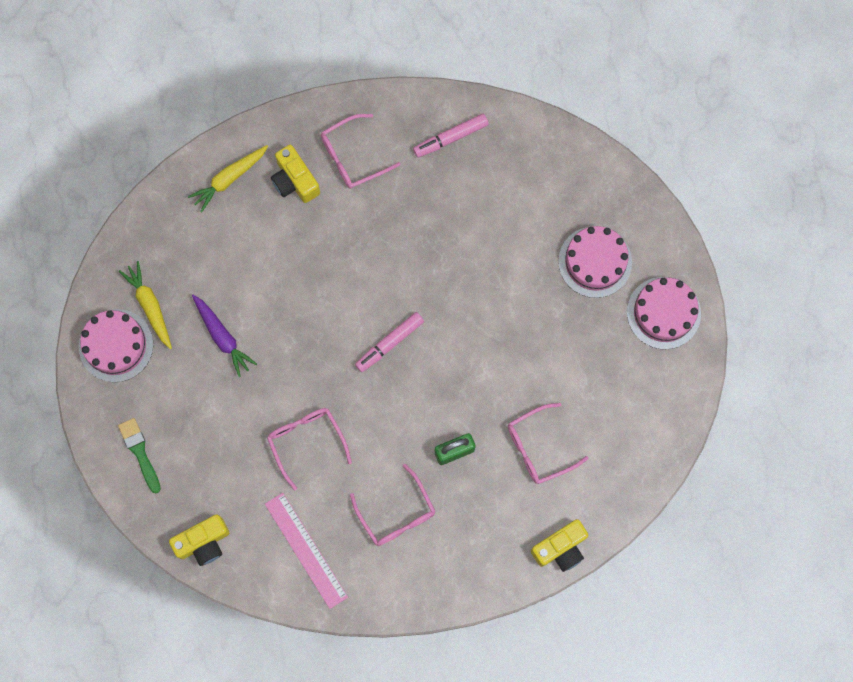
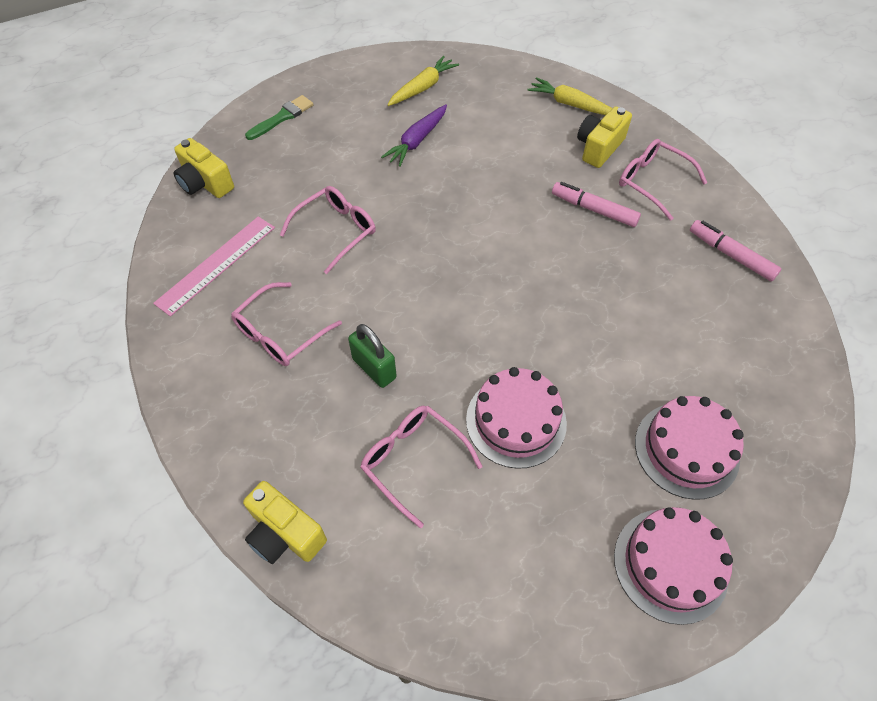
camera: 70 degrees right, 20 degrees down
(116, 345) = (376, 77): pink cake -> pink cake (516, 421)
(389, 343) = (473, 269): pink marker -> pink marker (593, 209)

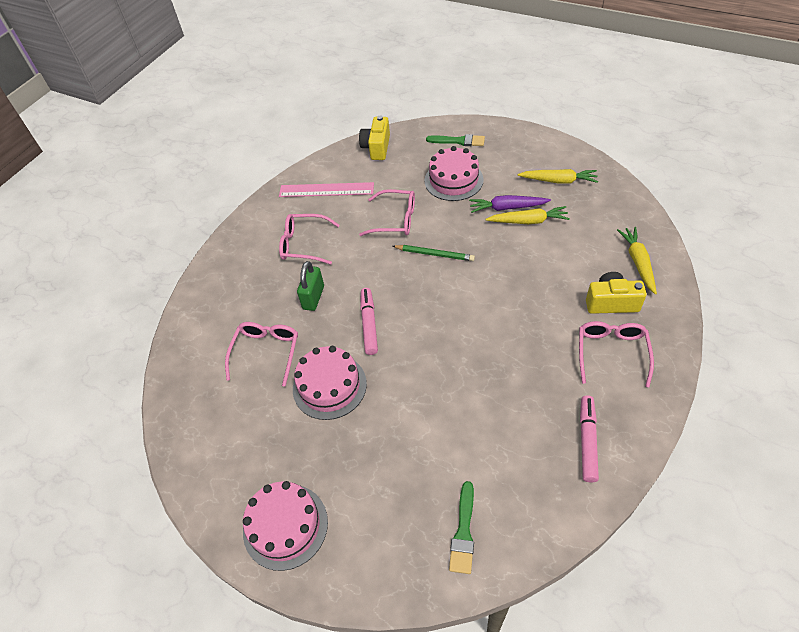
camera: 60 degrees right, 5 degrees down
(285, 533) = (187, 325): yellow camera -> none
(420, 229) = (434, 254): none -> green pencil
(451, 137) = (528, 221): none -> yellow carrot
(593, 209) = (544, 332): pink marker -> pink marker (369, 324)
(686, 450) = (379, 494): pink cake -> pink cake (453, 180)
(769, 402) = (463, 532): none -> green brush

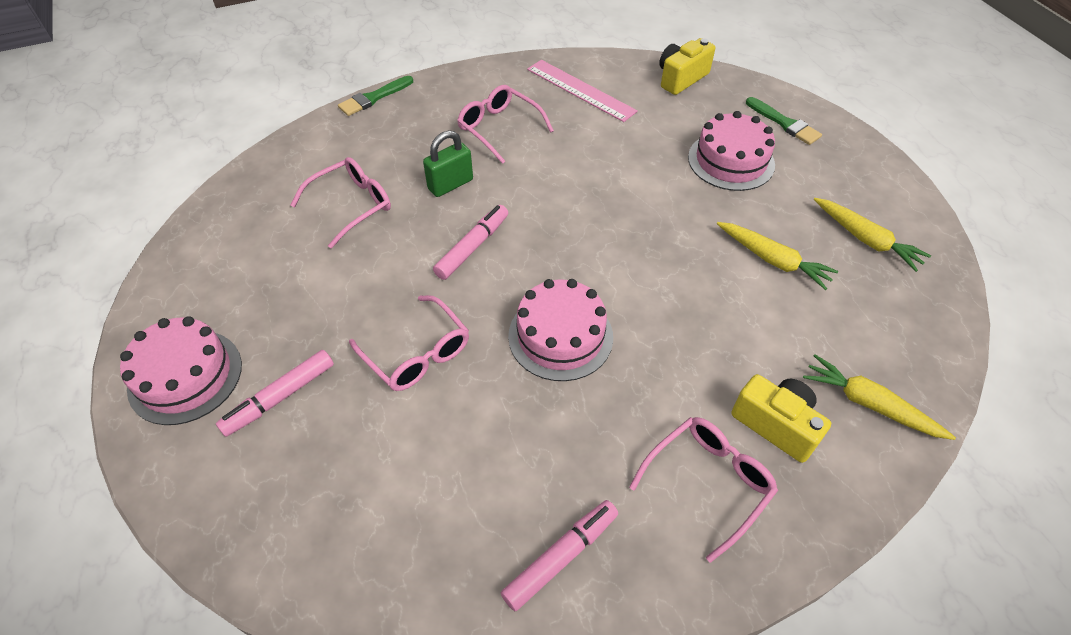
camera: 35 degrees right, 0 degrees up
(329, 386) = (368, 278): pink cake -> pink cake (560, 336)
(358, 489) = (280, 397): none -> pink marker
(395, 220) = (618, 162): pink glasses -> pink glasses (417, 353)
(434, 254) = (620, 224): green pencil -> none
(463, 532) = (321, 530): green brush -> green brush (374, 98)
(507, 208) = (762, 229): purple carrot -> none
(638, 262) = (869, 404): yellow carrot -> yellow carrot turned 90 degrees counterclockwise

